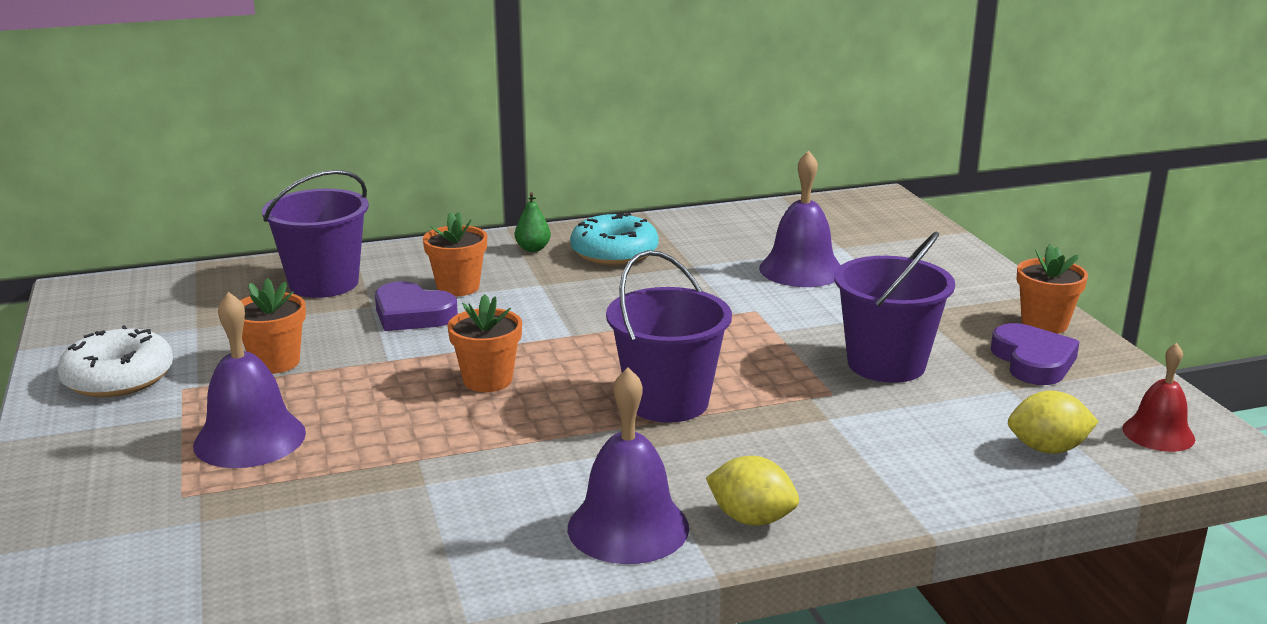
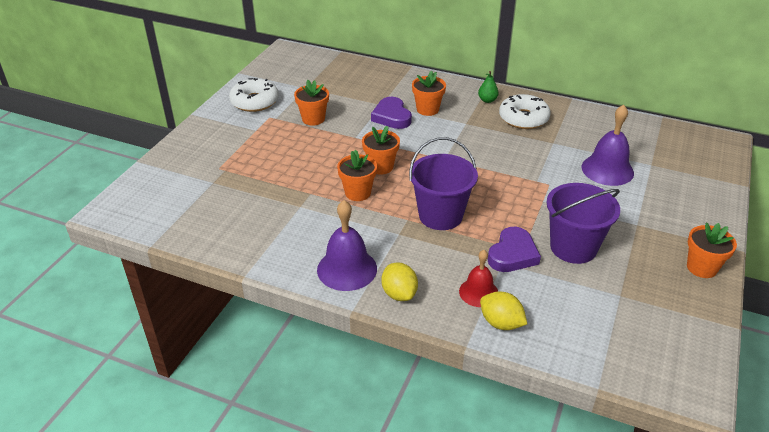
camera: 40 degrees right, 15 degrees up
(250, 439) = (265, 153): purple bell -> none
(324, 283) = (376, 84): purple bucket -> none
(499, 426) = (358, 193): none -> orange flower pot
(614, 252) = (523, 118): turquoise donut -> white donut
(1033, 361) = (658, 286): purple heart -> purple heart (512, 254)
(1047, 449) = (588, 339): yellow lemon -> yellow lemon (501, 323)
(1158, 433) = (666, 365): red bell -> red bell (478, 292)

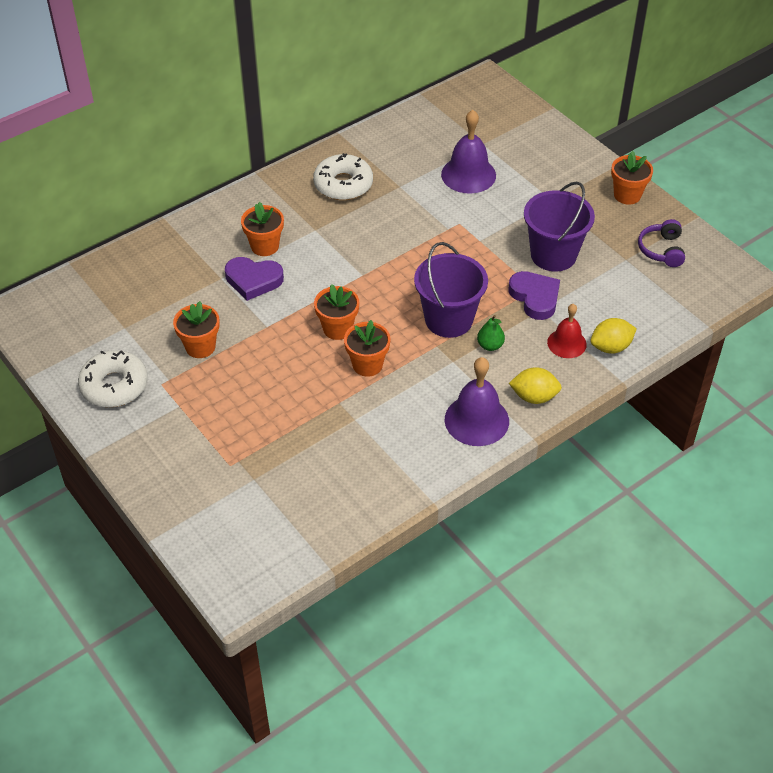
camera: 60 degrees left, 10 degrees up
(487, 100) = (288, 193): green pear -> green pear (490, 345)
(660, 316) = (661, 250): none -> purple headphones

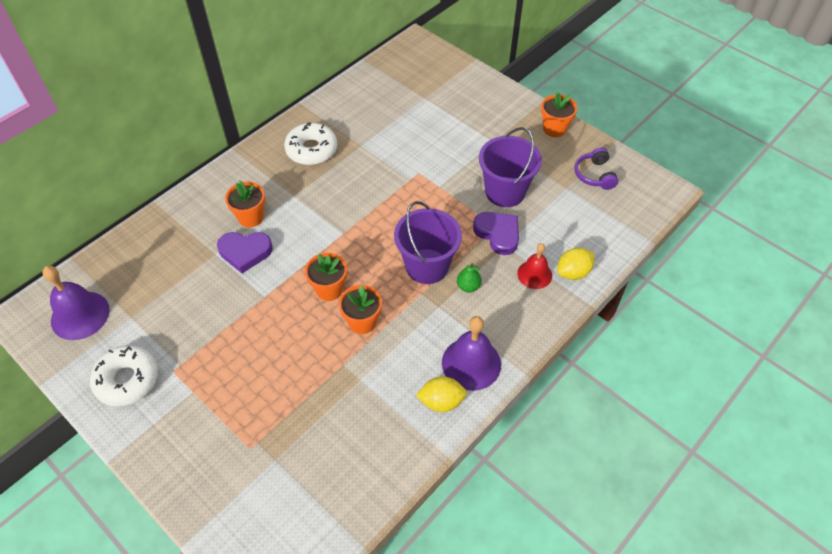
camera: 10 degrees left, 5 degrees up
(200, 347) = (205, 326): orange flower pot -> none
(468, 174) = (418, 127): purple bell -> purple bell (80, 315)
(534, 397) = (517, 332): yellow lemon -> yellow lemon (441, 401)

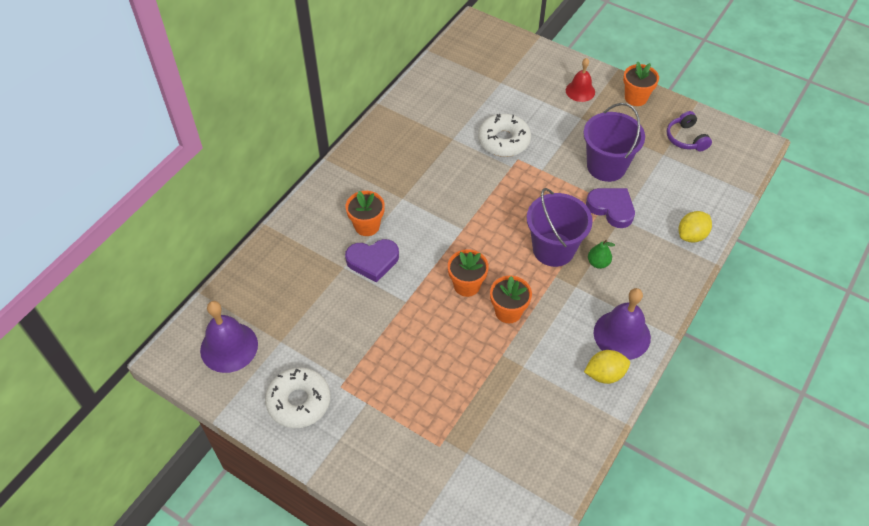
camera: 10 degrees left, 0 degrees up
(311, 150) = (405, 150): white donut -> white donut (504, 141)
(534, 274) = (656, 242): red bell -> red bell (580, 91)

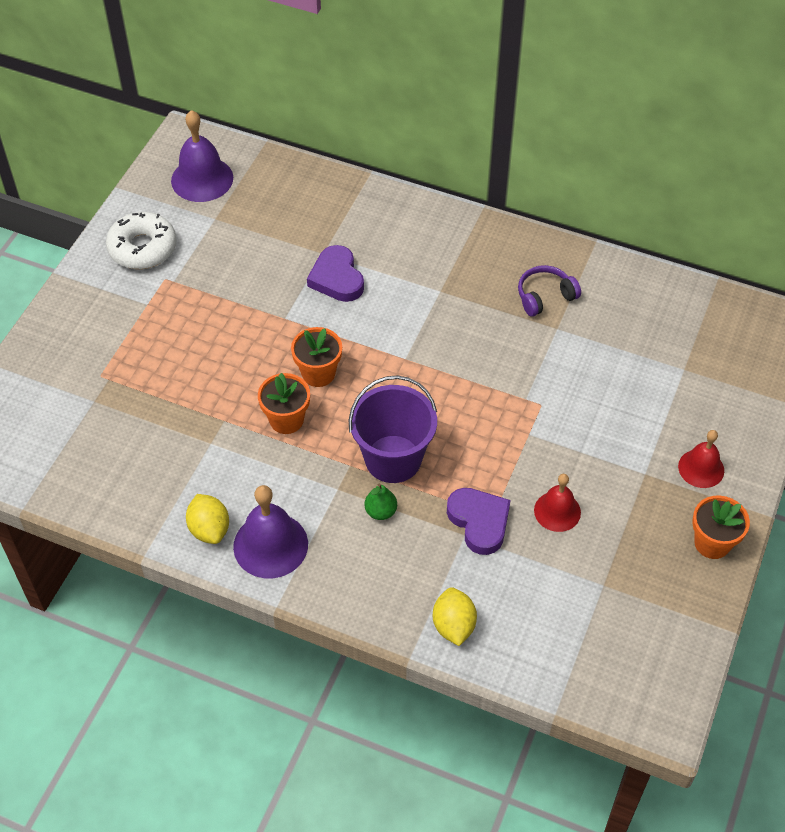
camera: 80 degrees right, 0 degrees up
(367, 226) = (388, 264): orange flower pot -> none
(504, 141) = (570, 385): white donut -> none
(606, 166) = (557, 511): purple bucket -> red bell
(611, 208) = (479, 522): purple heart -> purple heart turned 60 degrees counterclockwise
(686, 138) = (646, 615): purple headphones -> purple headphones (545, 296)
(691, 235) = (453, 625): yellow lemon -> yellow lemon turned 45 degrees clockwise

